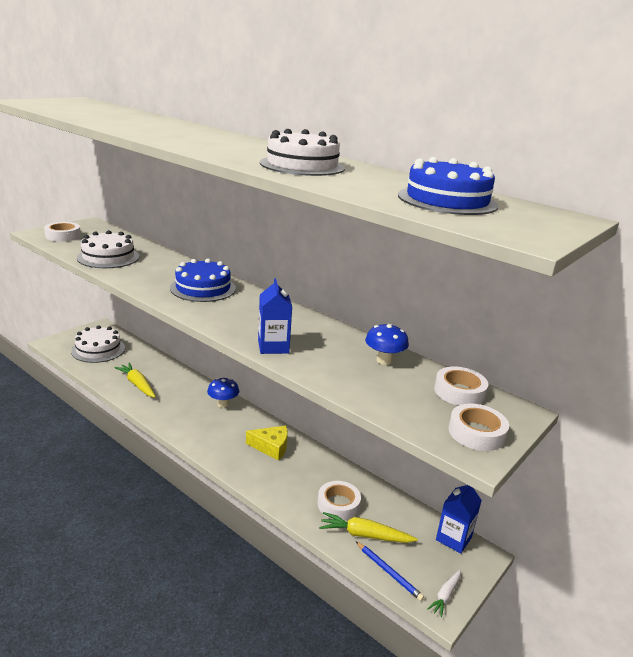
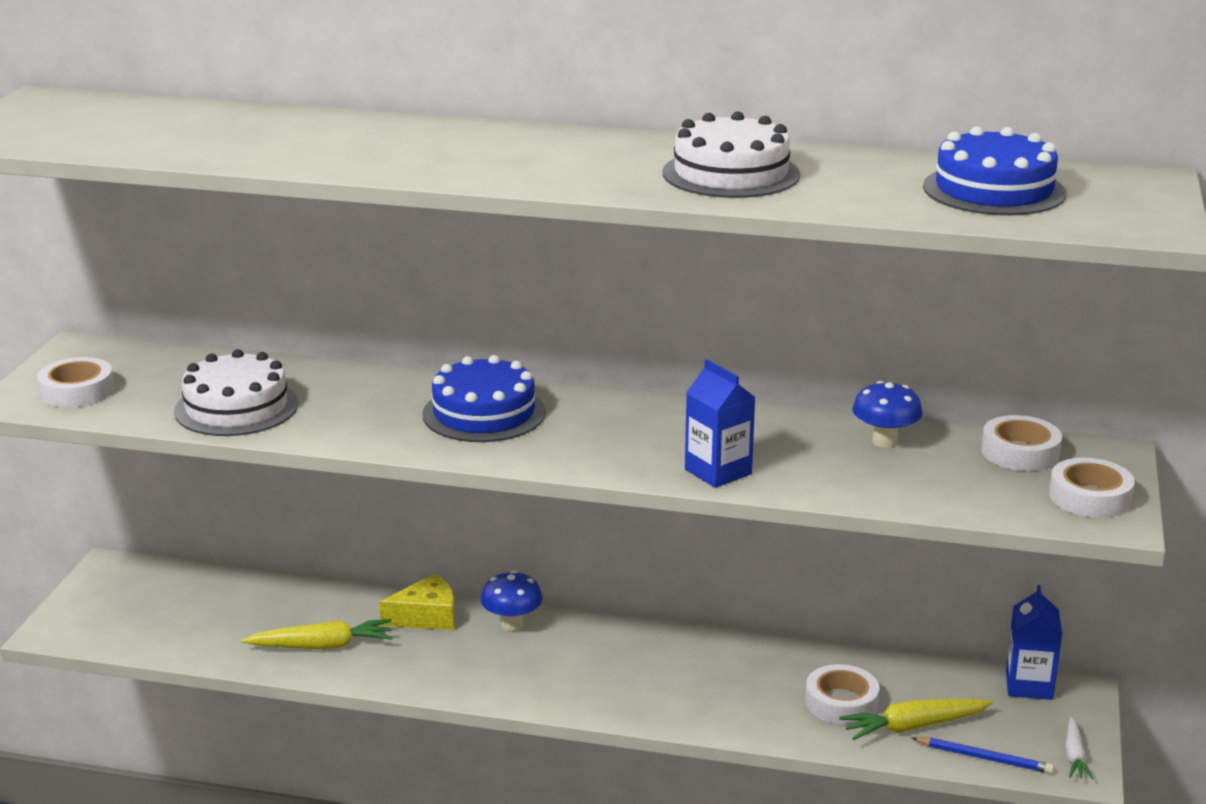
camera: 25 degrees left, 0 degrees up
(98, 349) = (166, 612): white cake -> none
(137, 384) = (322, 646): yellow carrot -> yellow carrot turned 150 degrees clockwise
(271, 447) = (663, 661): yellow cheese -> yellow cheese (426, 616)

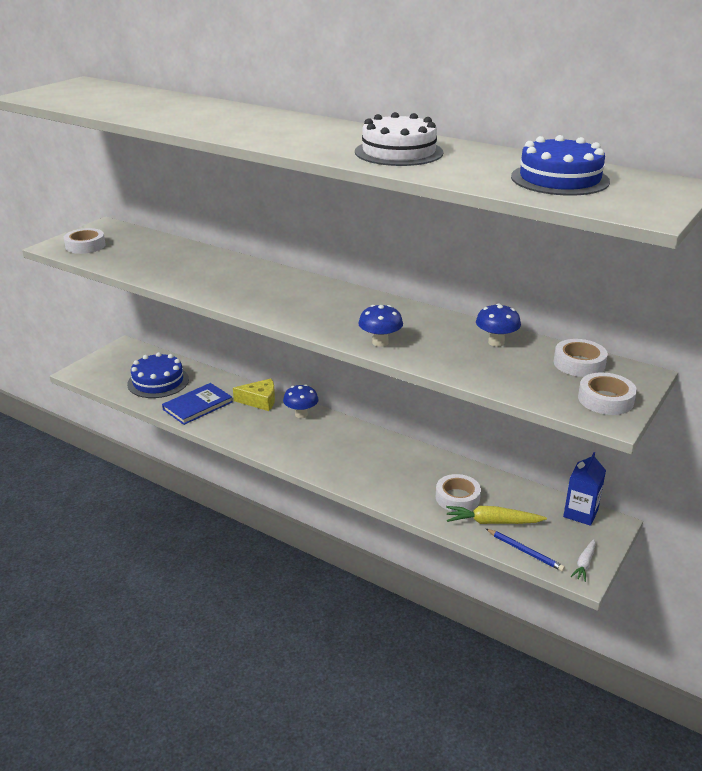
camera: 20 degrees right, 5 degrees up
(236, 407) = (153, 265): white cake -> none
(322, 646) = (197, 406): yellow carrot -> blue book
(484, 413) = (276, 288): blue cake -> blue cake (158, 382)
(718, 472) = (380, 342): blue carton -> blue mushroom

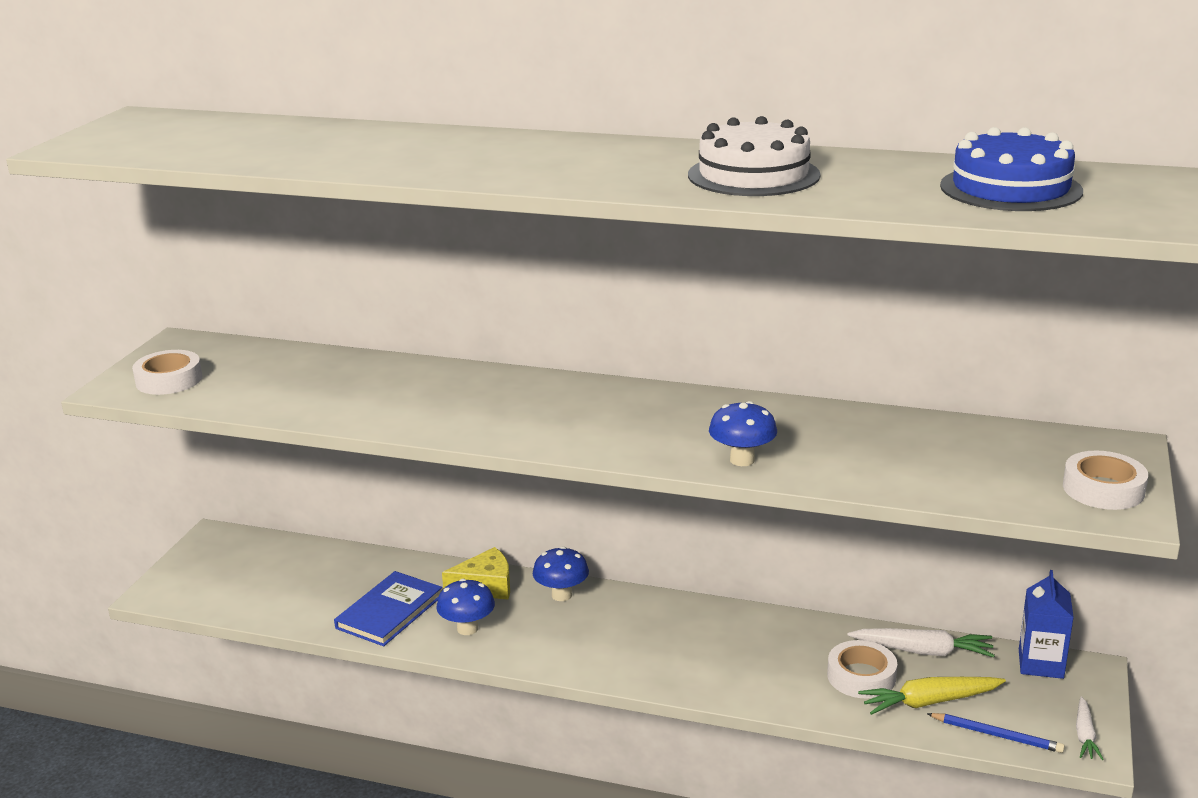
camera: 15 degrees left, 5 degrees down
(158, 382) = (302, 585): blue cake -> none
(496, 342) = (903, 433): blue mushroom -> blue mushroom (467, 629)
(506, 490) = (923, 651): none -> white carrot
(579, 363) = (1034, 444): white tape -> none

